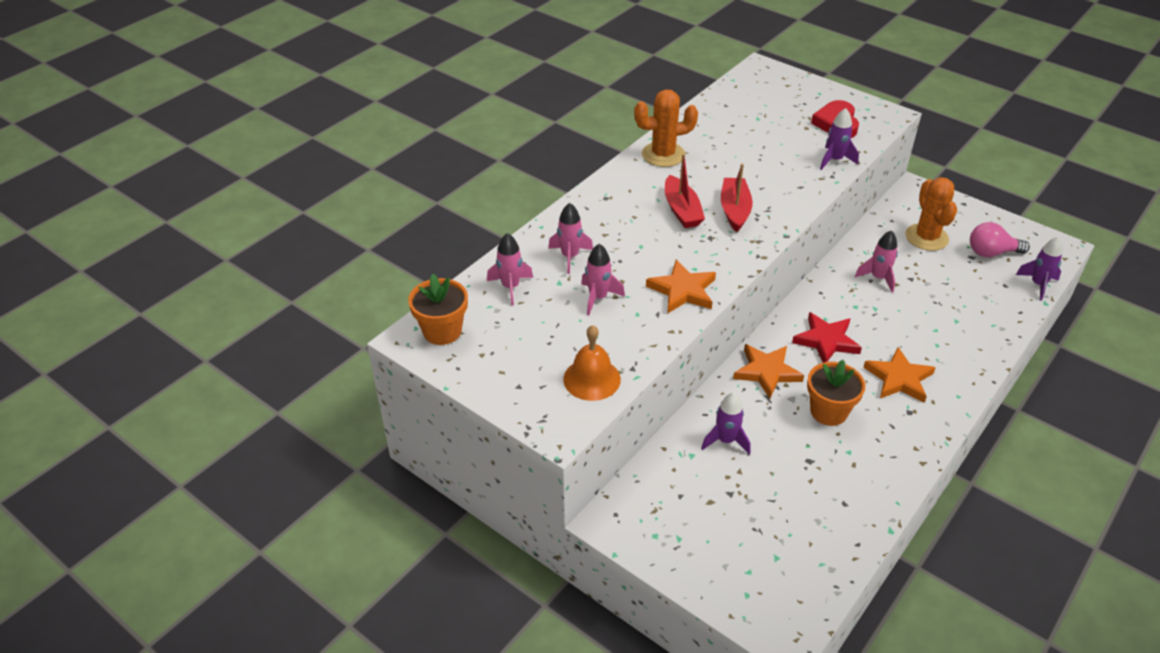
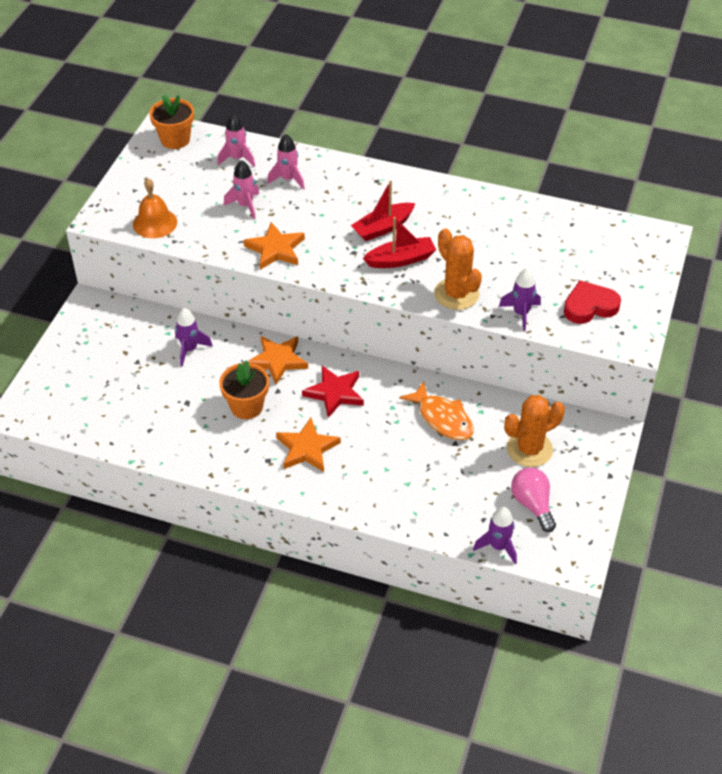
camera: 70 degrees right, 5 degrees up
(663, 155) = (460, 200): orange cactus -> orange cactus (456, 294)
(878, 278) = (442, 418): pink rocket -> orange fish

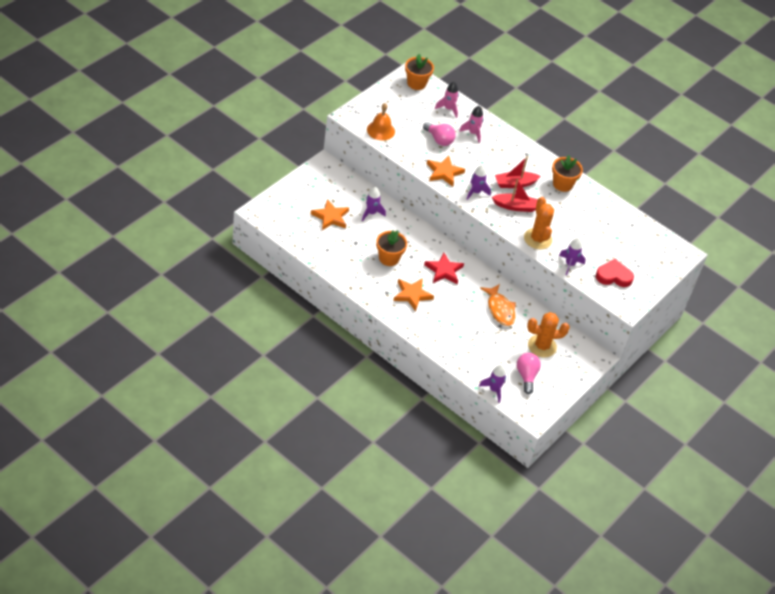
camera: 15 degrees right, 0 degrees up
(245, 205) = (439, 140): pink rocket -> pink light bulb
(278, 360) = (420, 239): orange star -> orange star (330, 217)
(335, 260) = (476, 192): none -> purple rocket
(448, 204) = (562, 184): none -> orange flower pot

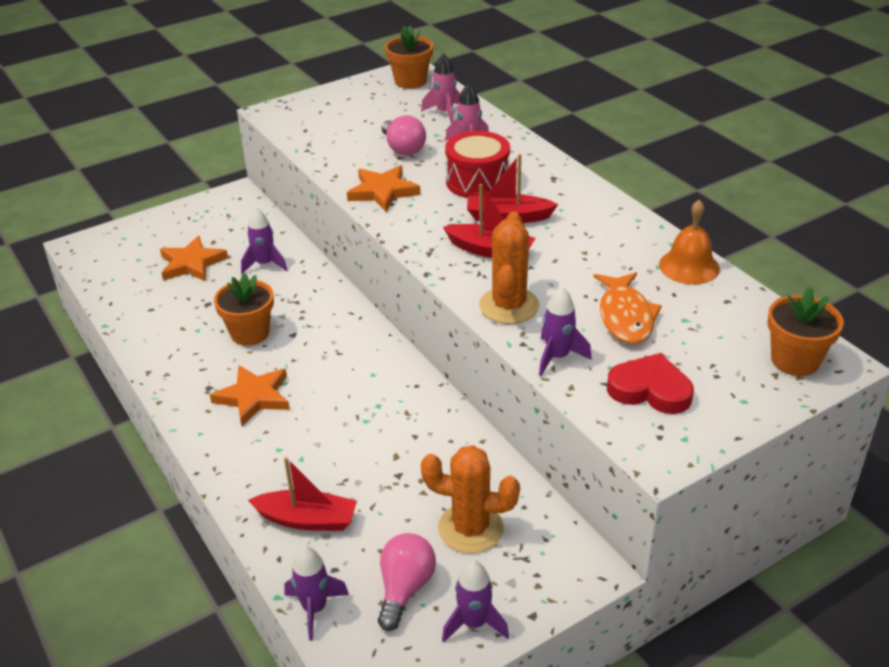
camera: 25 degrees right, 10 degrees down
(380, 130) = (310, 131): orange bell -> orange bell (689, 266)
(444, 270) = (340, 363): red star -> none
(470, 352) = (307, 519): none -> red boat
(476, 192) = (425, 223): purple rocket -> purple rocket (474, 623)
(489, 161) = (477, 182): none -> red drum
(500, 309) = (414, 444): orange fish -> orange fish (625, 316)
(562, 184) = (603, 225): orange flower pot -> orange flower pot (795, 360)

